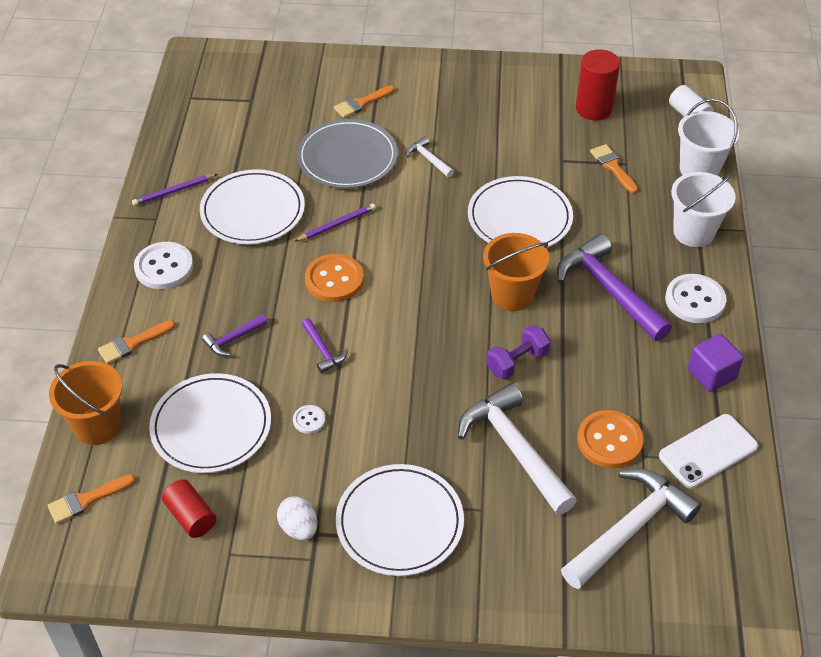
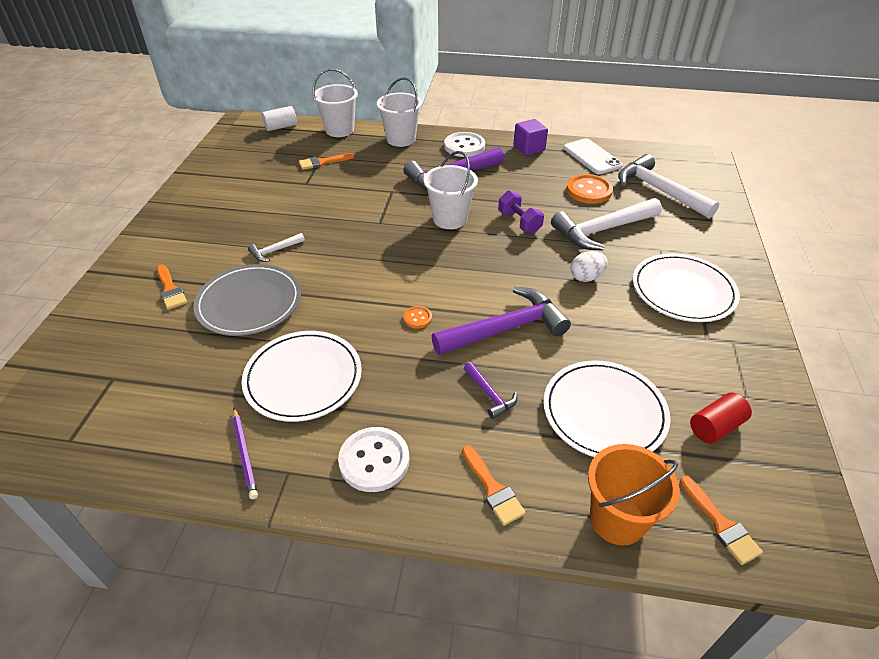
camera: 85 degrees left, 5 degrees down
(299, 528) = (706, 349): white egg -> white egg (586, 277)
(309, 420) = (588, 340): white button -> none
(323, 351) = (506, 328): purple hammer -> purple hammer, size x2.14
(334, 280) = (417, 318): orange button -> orange button, size x0.51
(337, 225) = (343, 314): purple pencil -> none
(512, 295) = (450, 219): orange bucket -> white bucket
(519, 218) = (365, 208): white plate -> none
(593, 108) = (252, 163): red cylinder -> none

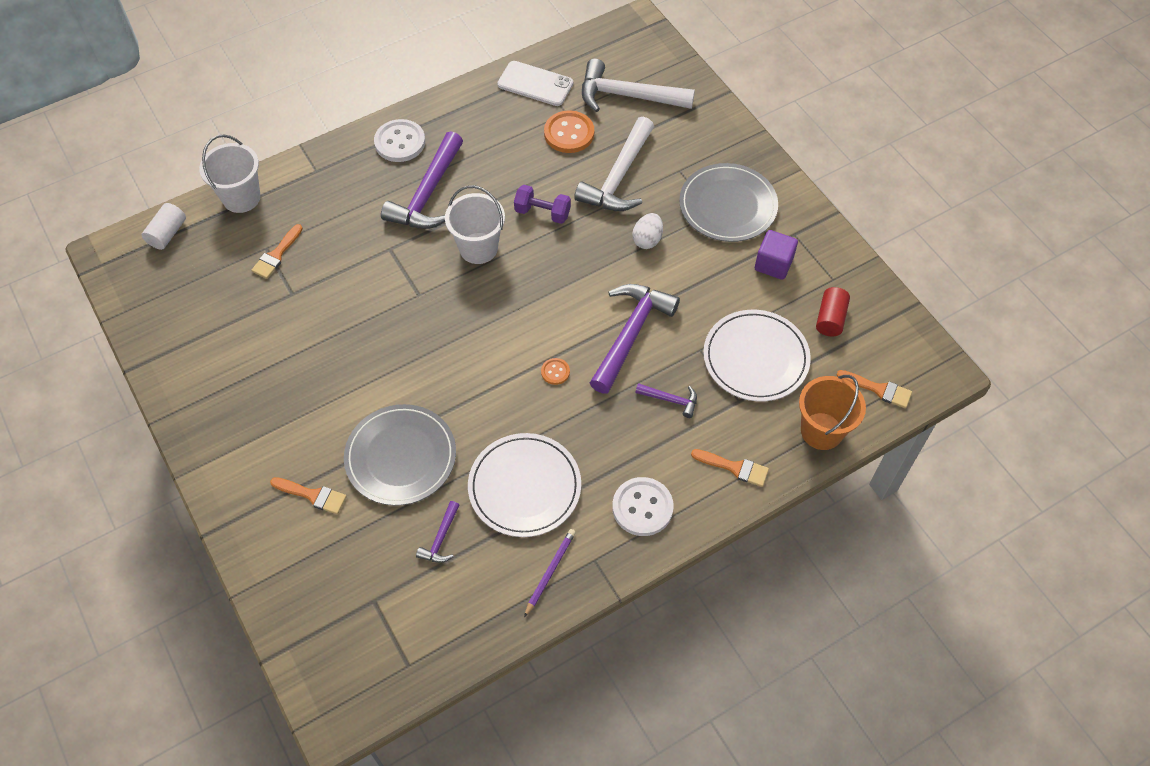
camera: 40 degrees left, 15 degrees up
(204, 371) = (441, 539): none -> purple hammer
(244, 454) = (550, 572): purple pencil -> purple pencil turned 90 degrees counterclockwise
(274, 251) = (358, 391): white hammer -> none
(401, 139) = (324, 171): white bucket -> none
(529, 148) = (466, 107): purple cube -> purple cube (773, 264)
(683, 291) = (728, 205): white plate -> grey plate

